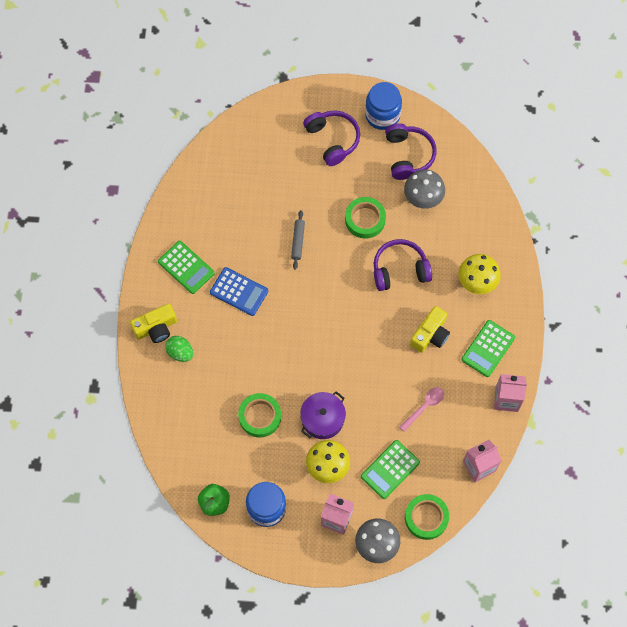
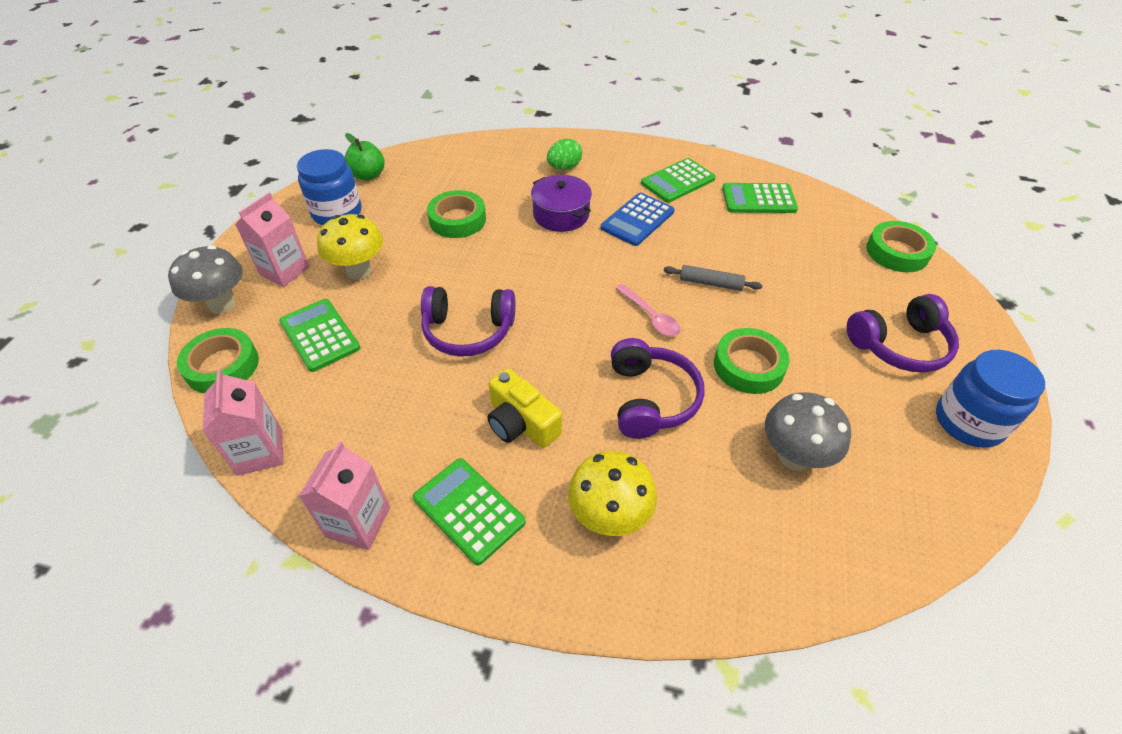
camera: 100 degrees right, 20 degrees down
(156, 328) = (600, 153): yellow camera -> none
(200, 211) = (758, 199): none -> green calculator
(246, 129) = (897, 252): none -> green tape
(322, 419) = (429, 275): purple pot -> purple pot (561, 215)
(408, 155) = (887, 449): purple headphones -> purple headphones (468, 331)
(424, 406) = (397, 393): pink spoon -> pink spoon (651, 317)

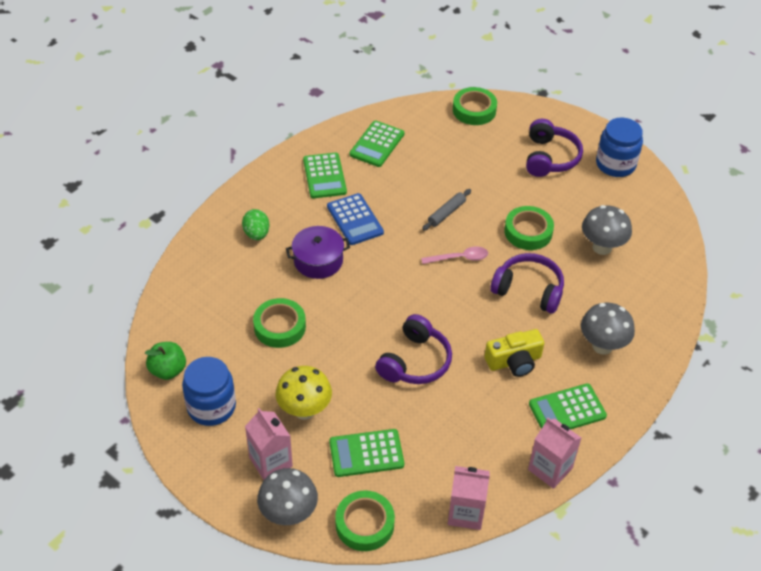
camera: 65 degrees left, 0 degrees up
(609, 517) = (602, 346): yellow mushroom -> grey mushroom

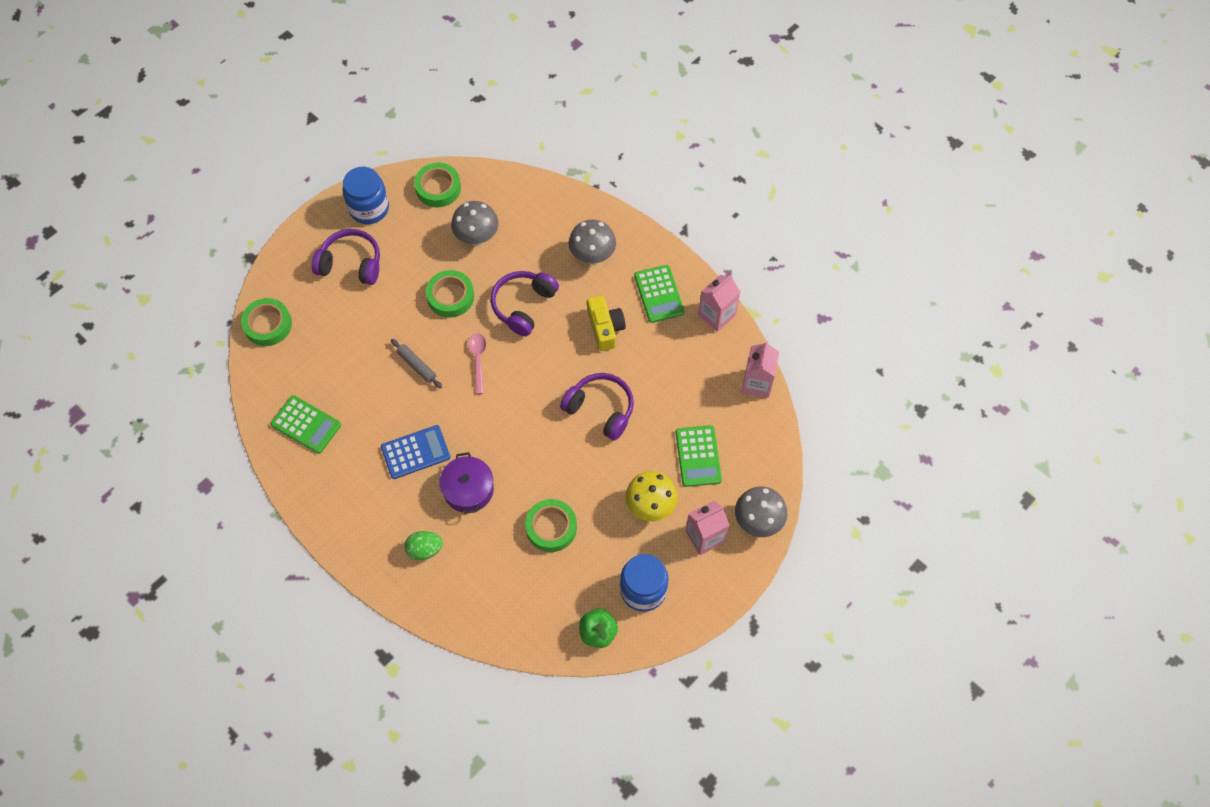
camera: 85 degrees left, 15 degrees up
(324, 176) = (347, 479): green calculator -> none
(364, 524) = (767, 461): green tape -> green tape (438, 188)

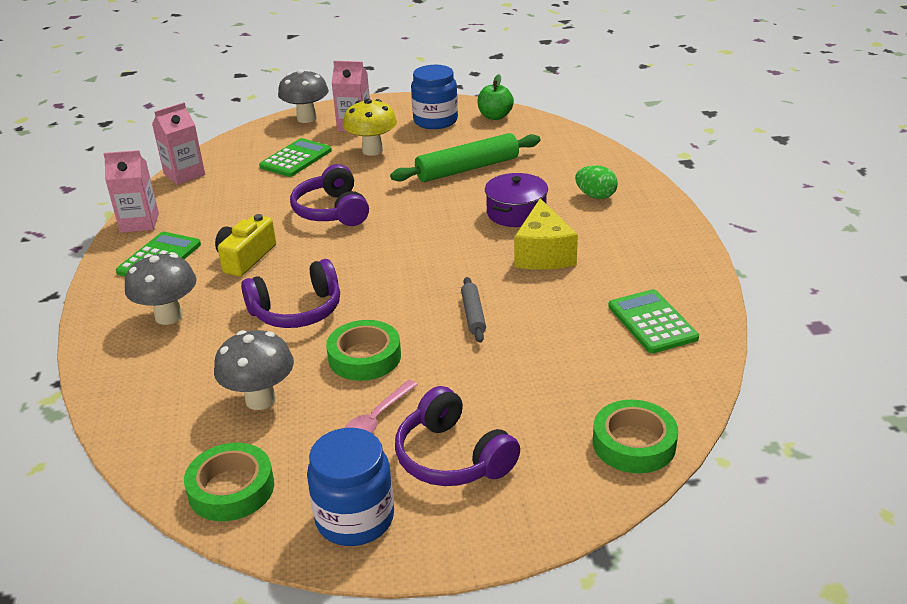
camera: 140 degrees left, 30 degrees down
(415, 452) = (543, 254): blue calculator -> yellow cheese
(478, 360) = (401, 290): pink spoon -> pink spoon (376, 419)
(551, 527) = (467, 169): green tape -> green rolling pin

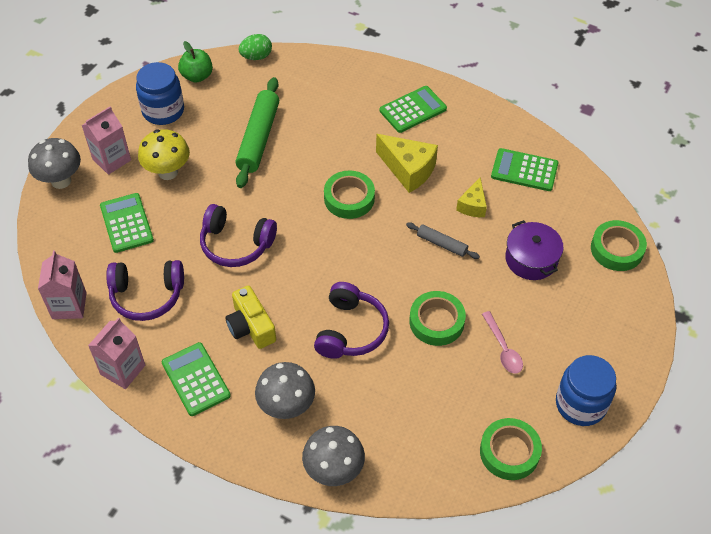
camera: 55 degrees left, 20 degrees up
(260, 399) = (434, 397): grey mushroom -> grey mushroom (334, 471)
(452, 457) = (565, 332): purple headphones -> purple headphones (147, 295)
(460, 239) = (349, 198): none -> green tape
(516, 213) = (346, 151): purple pot -> purple pot (531, 259)
(552, 311) = (473, 205): none -> yellow cheese
(595, 196) = (367, 101): green egg -> green egg (256, 57)
(625, 222) = (413, 110): none -> green calculator

